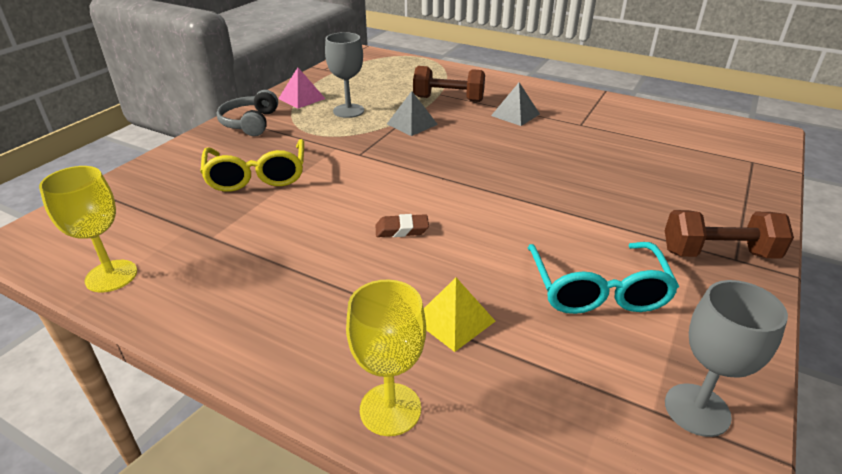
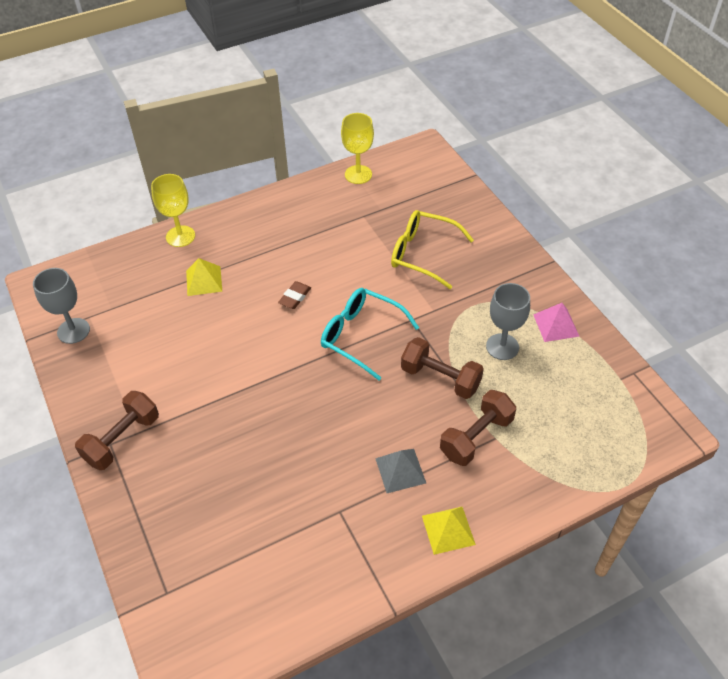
camera: 125 degrees right, 15 degrees up
(250, 123) = (521, 275): grey headphones -> none
(412, 124) = (440, 378): grey pyramid -> brown dumbbell
(531, 90) = (448, 530): none -> yellow pyramid
(597, 290) = (161, 352): turquoise glasses -> turquoise glasses (361, 336)

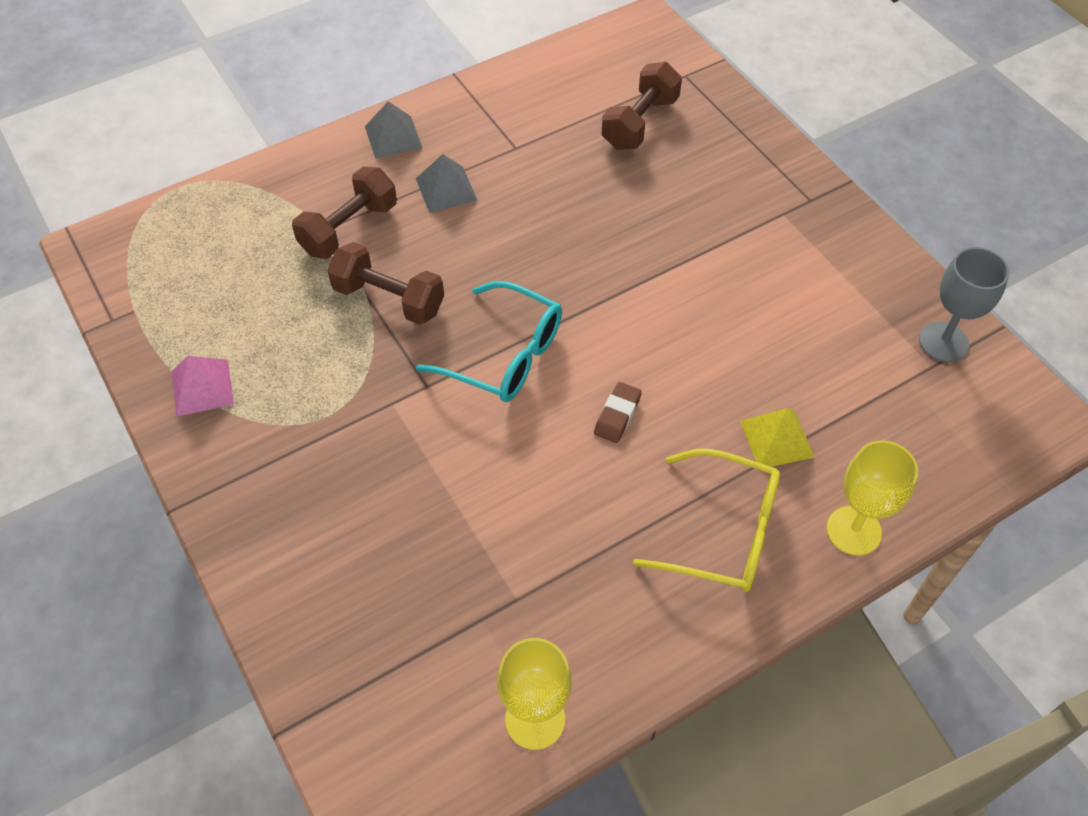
camera: 175 degrees right, 5 degrees up
(122, 439) = (798, 205): brown dumbbell -> brown dumbbell (640, 123)
(422, 254) = (404, 513): yellow glasses -> yellow glasses (723, 532)
(448, 530) = (393, 137): yellow pyramid -> grey pyramid
(502, 347) = (293, 349): grey goblet -> none

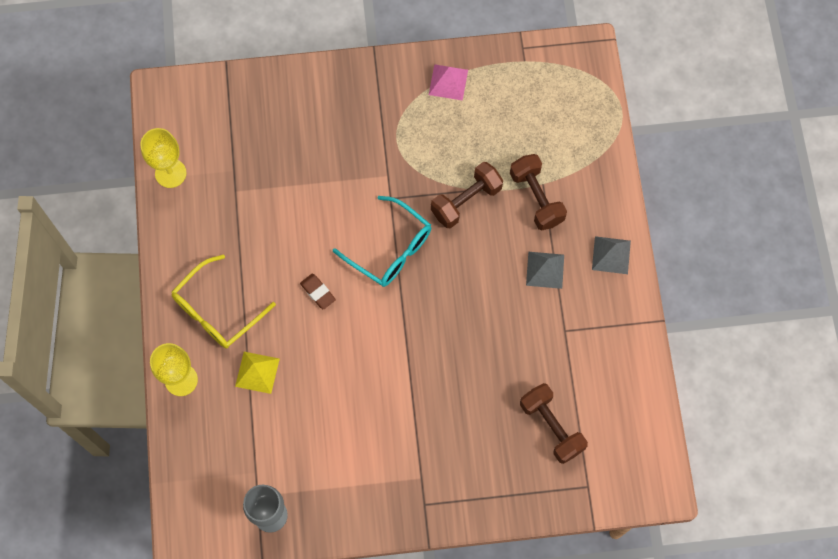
camera: 115 degrees right, 15 degrees up
(505, 355) = (391, 249): turquoise glasses -> turquoise glasses turned 105 degrees counterclockwise

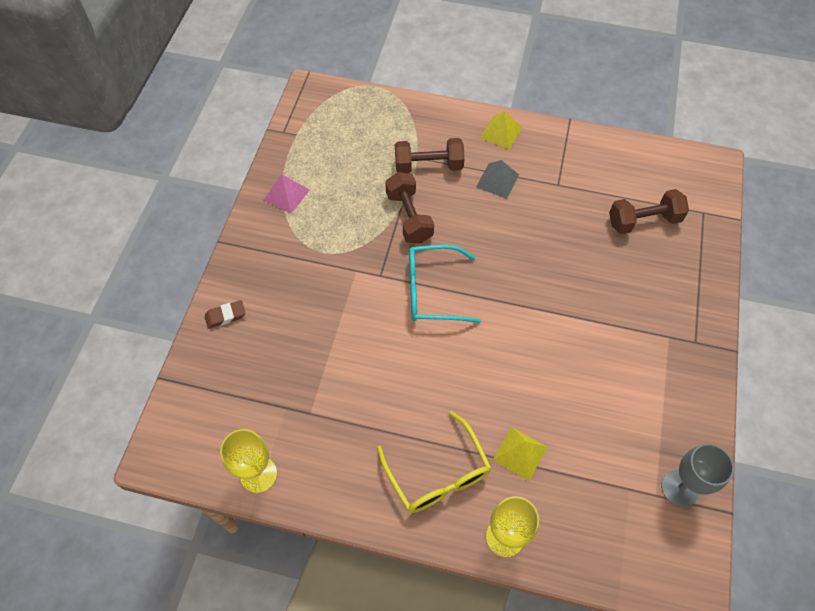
camera: 70 degrees left, 10 degrees down
(318, 292) = (452, 368): brown eraser -> brown eraser (225, 316)
(391, 249) = (432, 291): turquoise glasses -> turquoise glasses turned 150 degrees counterclockwise
(611, 255) = (501, 132): grey pyramid -> yellow pyramid

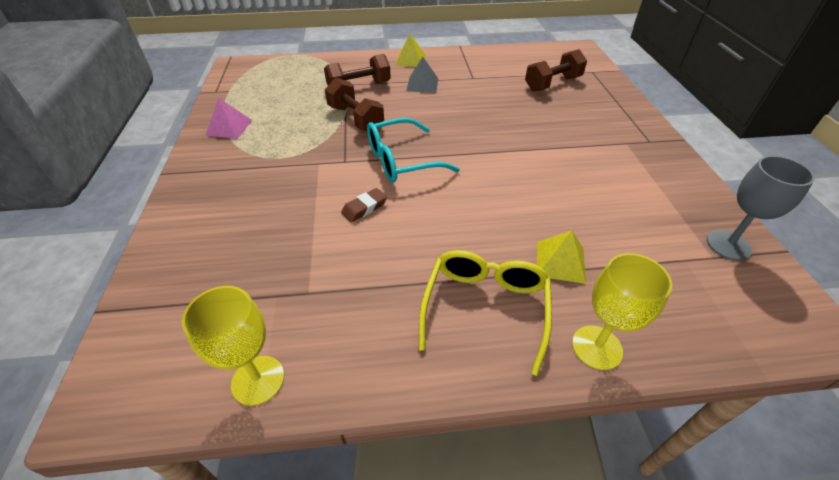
camera: 20 degrees left, 15 degrees down
(225, 316) = (179, 230): brown eraser -> brown eraser (364, 208)
(438, 474) = (485, 307): yellow glasses -> yellow glasses turned 120 degrees counterclockwise

